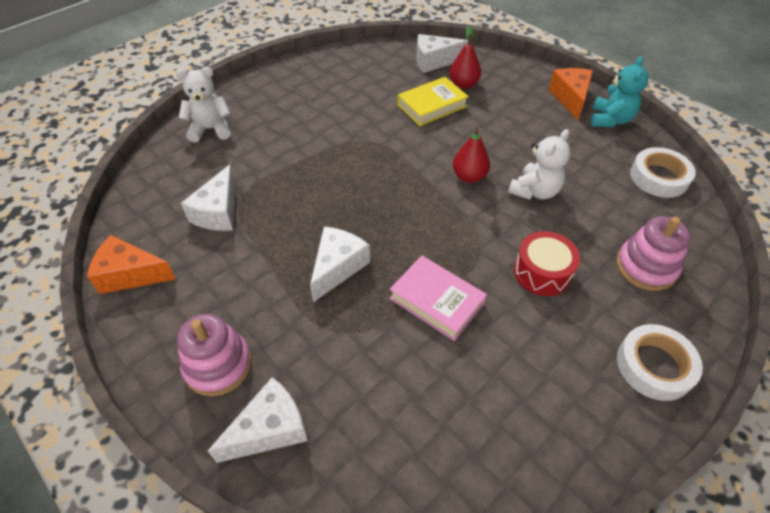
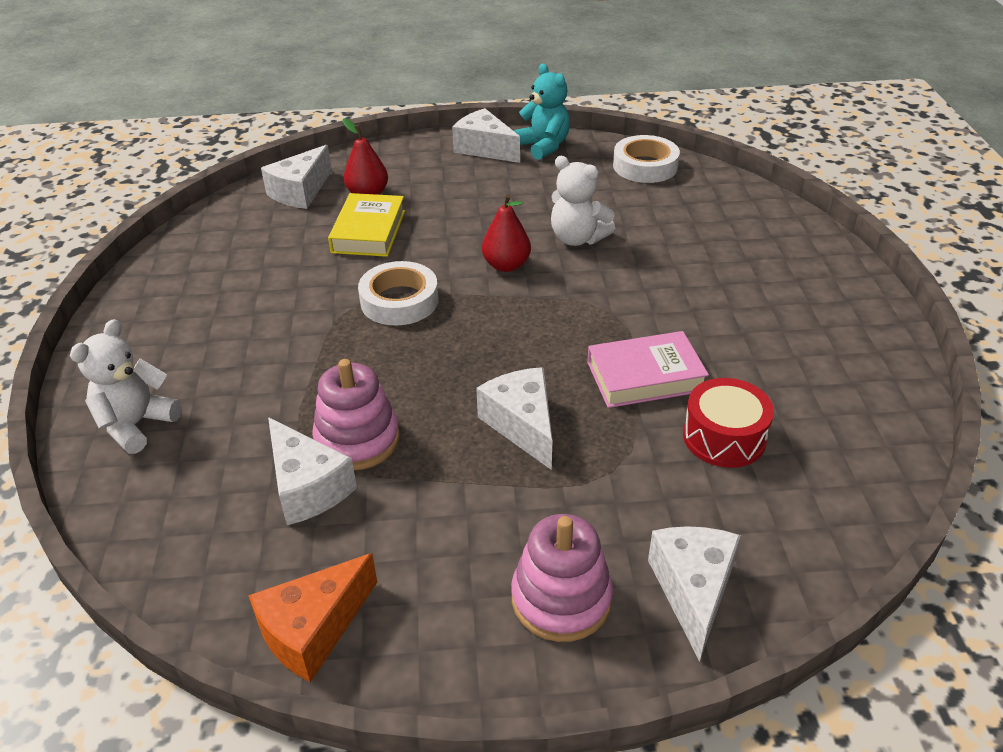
camera: 50 degrees left, 10 degrees down
(535, 191) = (577, 238): white teddy bear -> white teddy bear turned 135 degrees clockwise
(542, 272) = (680, 291): red drum -> red drum (724, 437)
(570, 98) = (485, 149): orange cheese -> white cheese
(645, 267) = (735, 233): pink stacking toy -> pink stacking toy (357, 440)
(654, 366) = (838, 291): white tape -> white tape (399, 301)

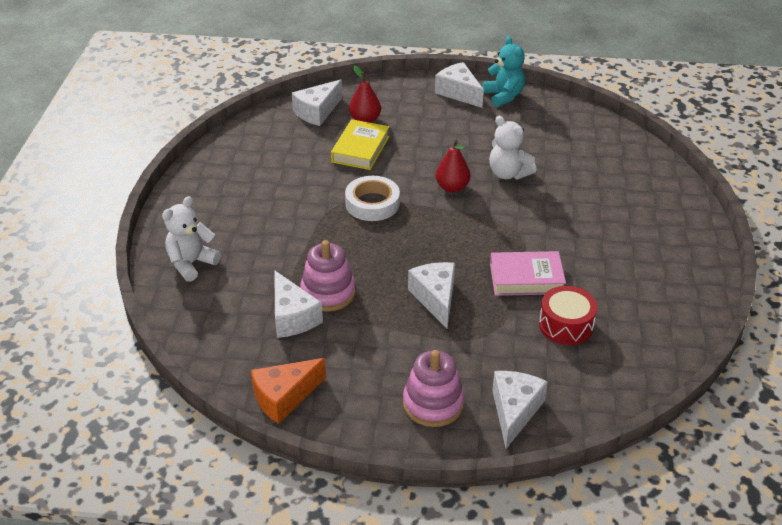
camera: 10 degrees right, 0 degrees up
(645, 166) = (576, 122): white tape -> none

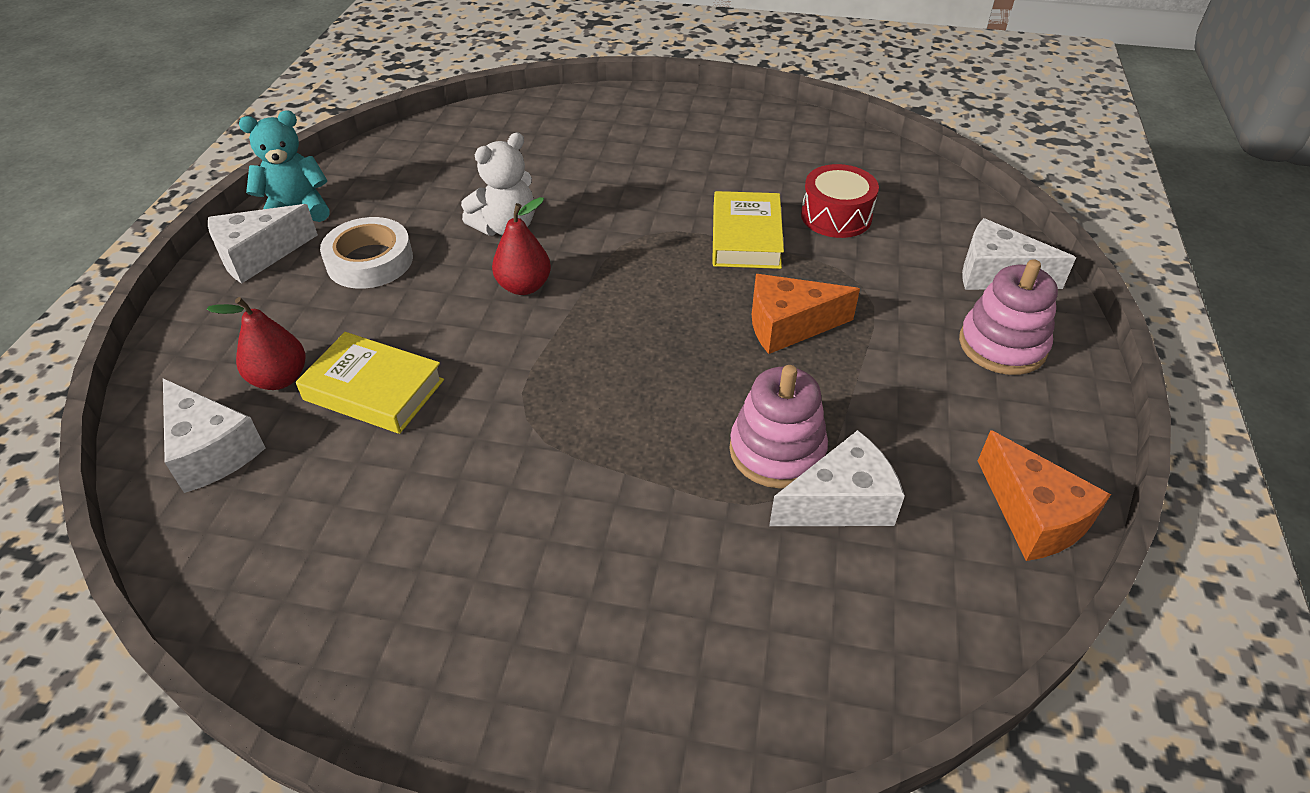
camera: 85 degrees left, 5 degrees up
(191, 263) = (684, 680): white teddy bear -> none
(372, 203) = (543, 382): white tape -> white tape (370, 261)
(435, 298) = (788, 326): white cheese -> orange cheese
(526, 278) = (746, 237): pink book -> yellow book

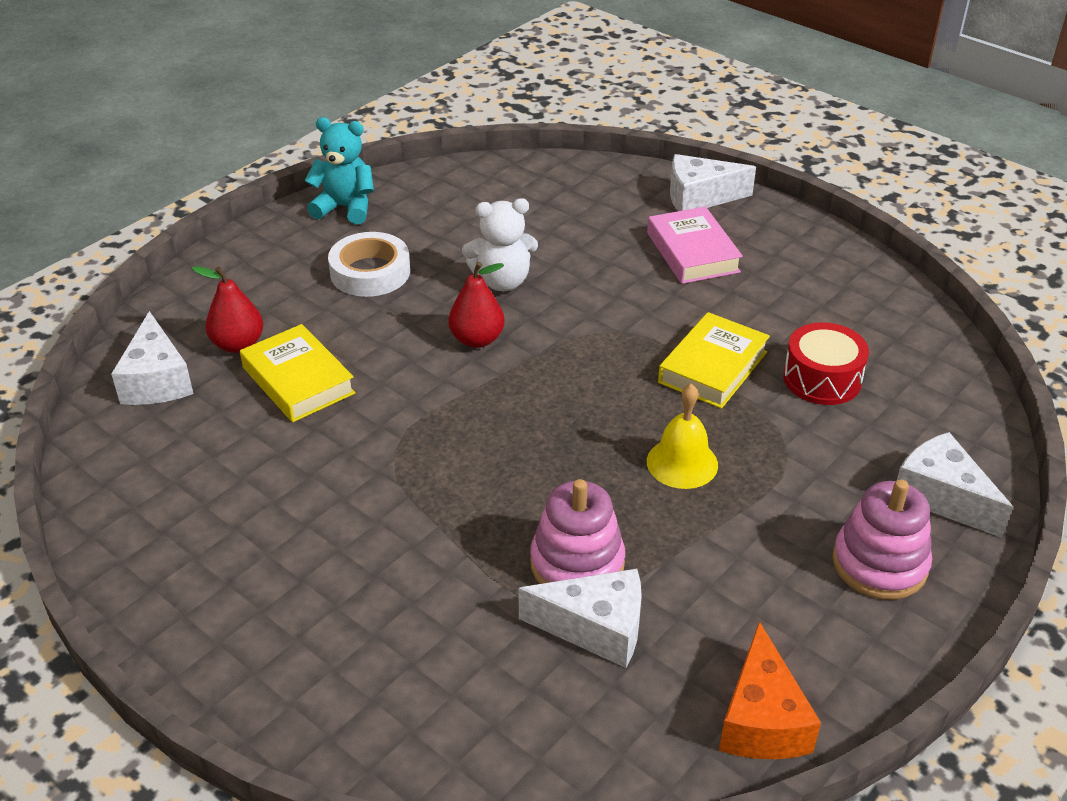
camera: 30 degrees right, 5 degrees down
(258, 256) = (289, 237): white cheese -> white cheese (699, 197)
(651, 150) = (692, 252): none -> pink book
(788, 326) = (682, 463): orange cheese -> yellow bell

